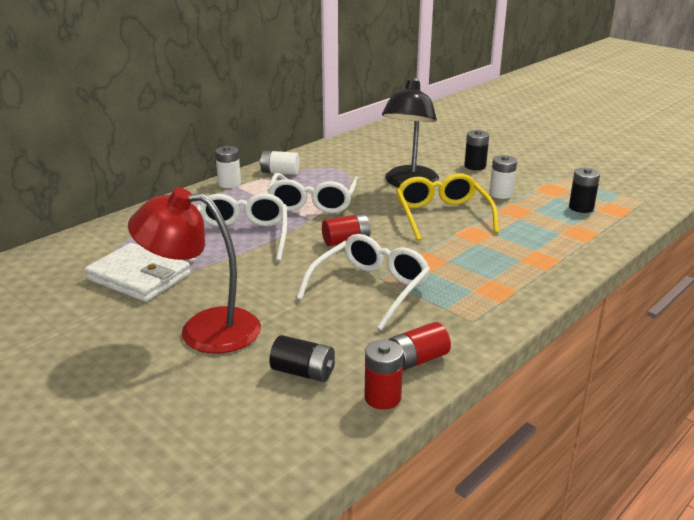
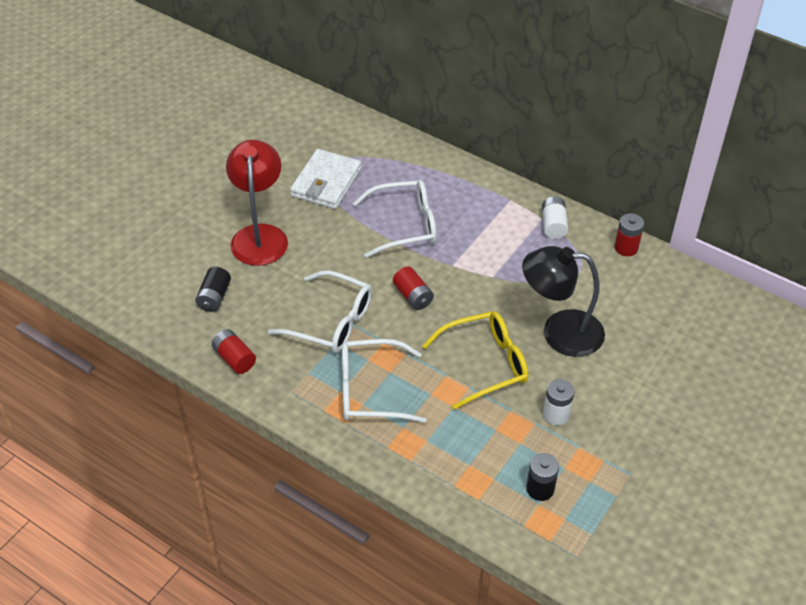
camera: 80 degrees right, 20 degrees up
(229, 183) = (514, 194): white battery -> none
(313, 202) = (489, 261): white glasses -> white glasses (370, 390)
(382, 397) = (189, 343): red battery -> red battery (626, 248)
(475, 166) = (631, 390): black battery -> none

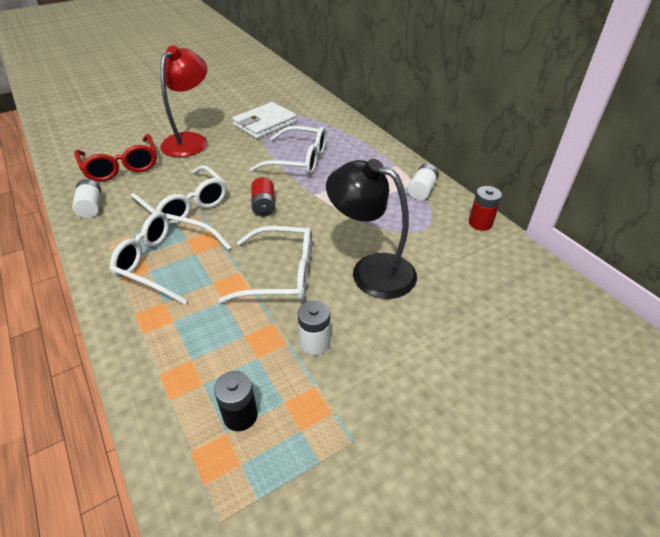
camera: 25 degrees right, 5 degrees down
(214, 297) = (121, 166): black battery -> red glasses
(234, 359) = (91, 207): red battery -> white battery
(485, 364) = (281, 274): yellow glasses -> white glasses

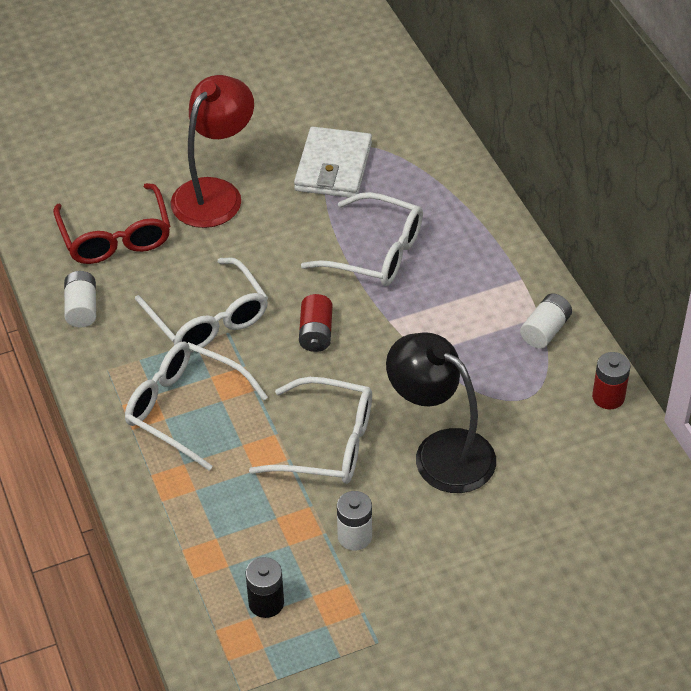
camera: 10 degrees right, 5 degrees up
(265, 123) = (333, 167): white wallet -> white wallet turned 45 degrees counterclockwise

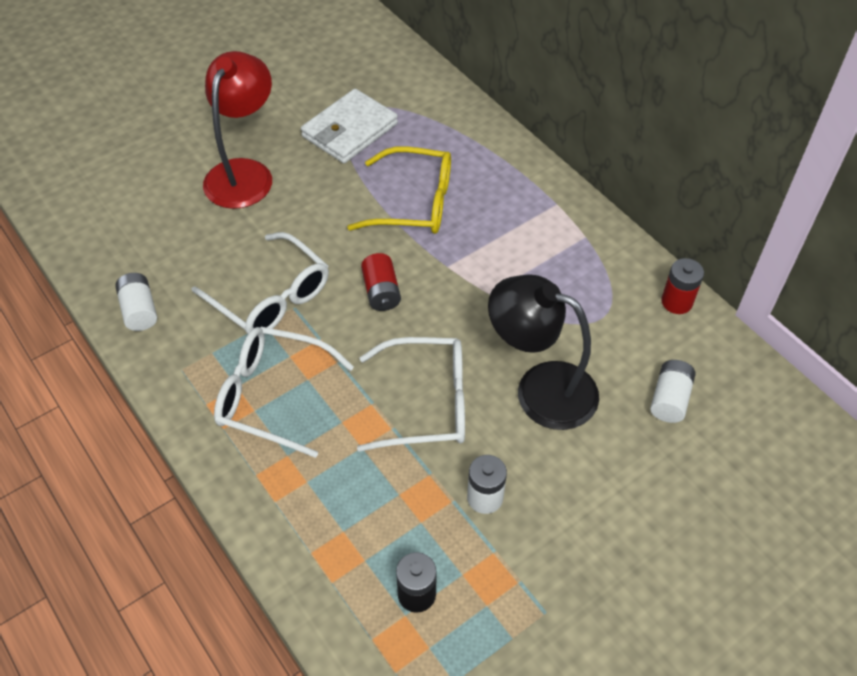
camera: 15 degrees left, 5 degrees up
(116, 237) = (157, 232): red glasses -> none
(333, 167) = (349, 130): white wallet -> white wallet turned 45 degrees clockwise
(375, 252) = (414, 203): white glasses -> yellow glasses
(545, 330) = (596, 249): white battery -> white battery (669, 399)

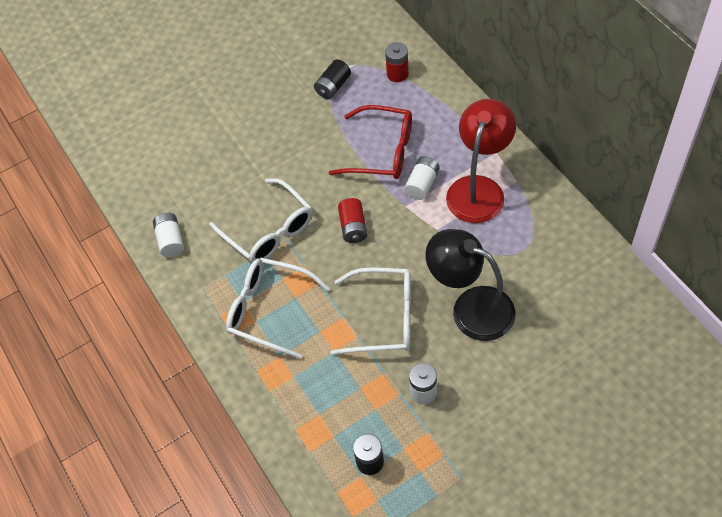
camera: 10 degrees right, 5 degrees up
(244, 173) = (249, 125): red lamp -> red lamp (479, 189)
(349, 130) = (333, 86): white wallet -> black battery
(414, 203) = (382, 151): yellow glasses -> red glasses
(669, 399) = (570, 318): white battery -> white battery (422, 184)
(676, 302) = (584, 238): red battery -> red battery (397, 74)

